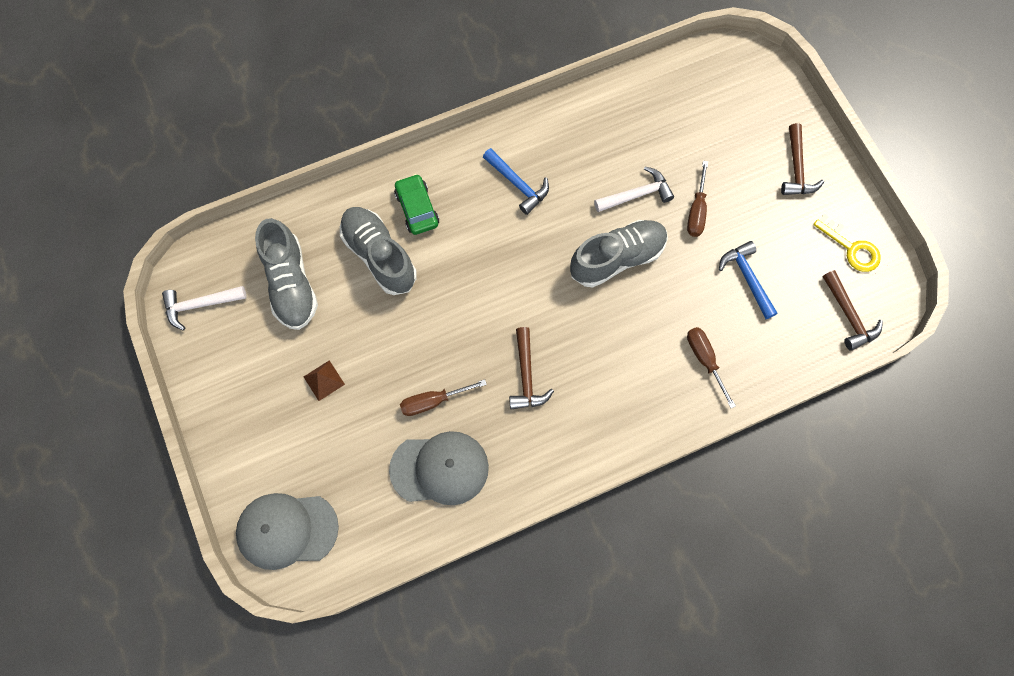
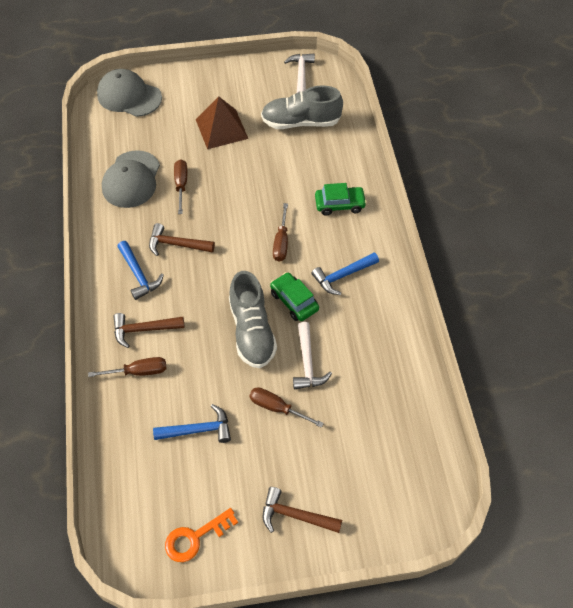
camera: 105 degrees right, 15 degrees down
(287, 530) = (129, 96): grey cap -> grey cap turned 75 degrees counterclockwise
(324, 380) = (221, 129): brown pyramid -> brown pyramid, size x1.93
(379, 256) = (306, 174): grey shoe -> none
(490, 259) = (281, 242): none -> brown screwdriver
(566, 226) = (294, 301): none -> green car
(582, 405) = (138, 275): none -> blue hammer
(848, 315) = (130, 508): brown hammer -> brown hammer (144, 329)
(851, 248) = (195, 537): yellow key -> orange key

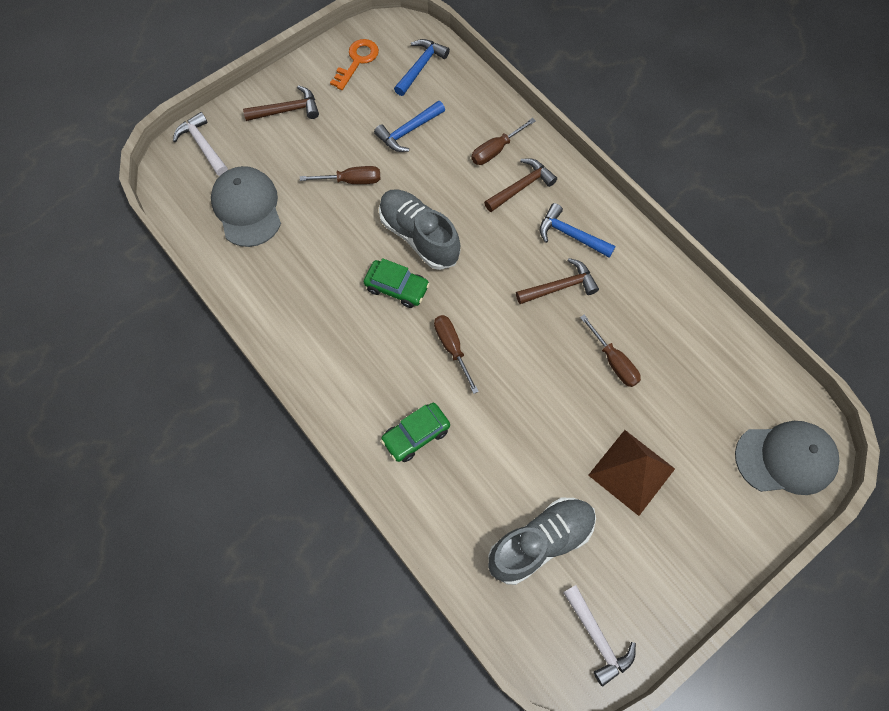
camera: 150 degrees right, 10 degrees up
(131, 179) = (673, 338): grey cap -> grey cap (247, 208)
(307, 363) = (347, 233): white hammer -> white hammer (203, 145)
(342, 276) = (362, 342): blue hammer -> blue hammer (420, 67)

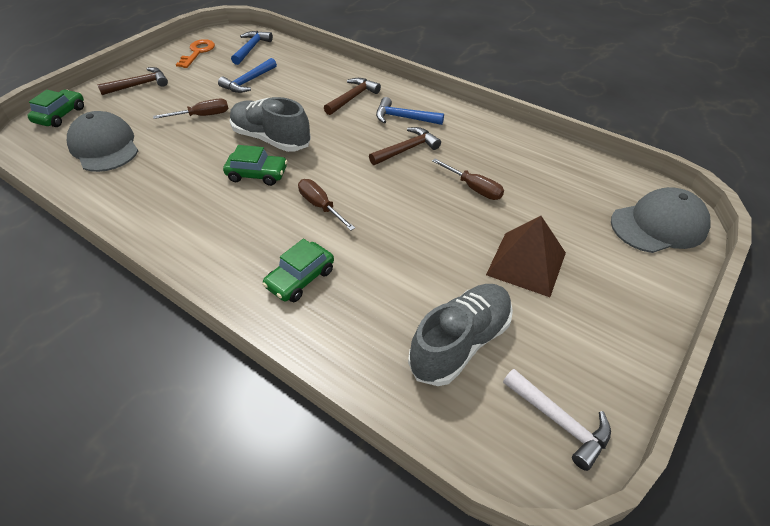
camera: 15 degrees left, 20 degrees down
(203, 145) = (60, 115): white hammer -> green car
(496, 150) = (325, 81): brown screwdriver -> none

